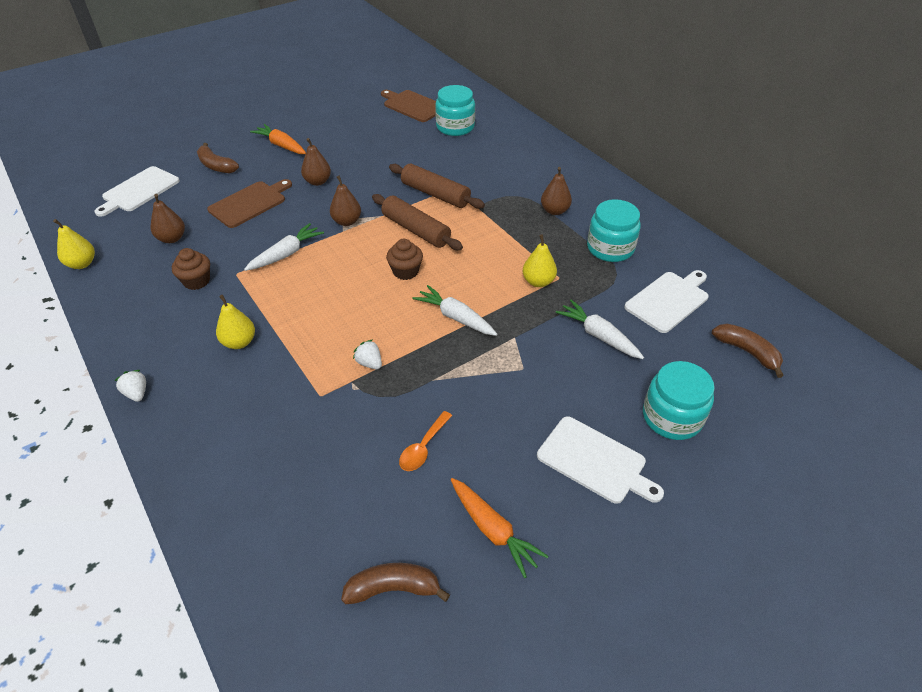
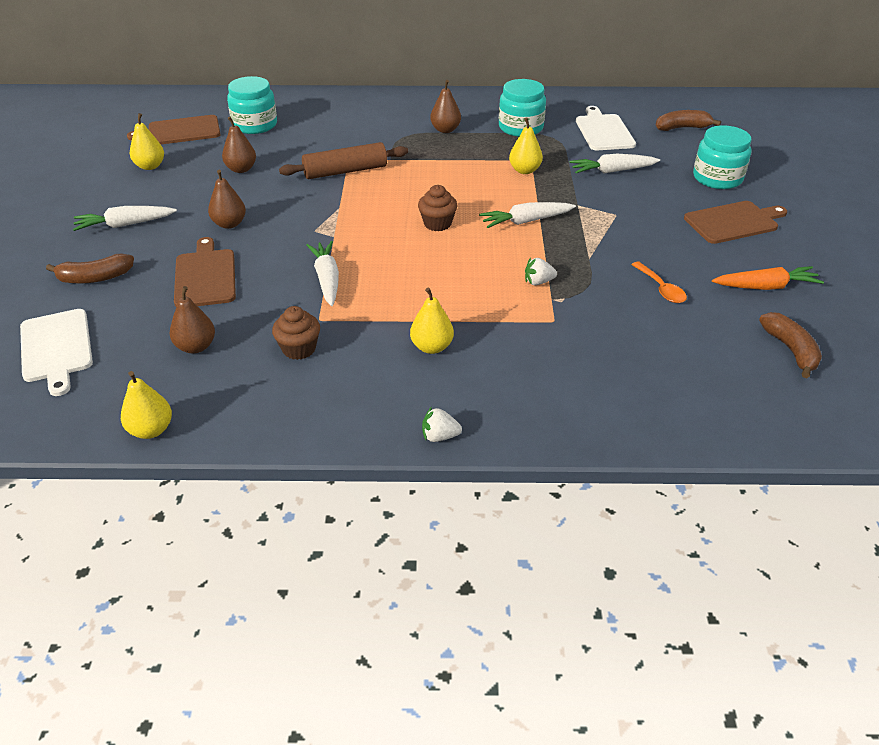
camera: 55 degrees left, 5 degrees down
(281, 146) = (125, 225): orange carrot -> white carrot
(347, 221) = (321, 229): brown pear -> brown pear (241, 169)
(357, 118) = (150, 166): none -> yellow pear
(393, 588) = (790, 350): brown banana -> brown banana turned 135 degrees clockwise
(416, 230) = (385, 198): brown rolling pin -> none
(595, 461) = (733, 222): white cutting board -> brown cutting board

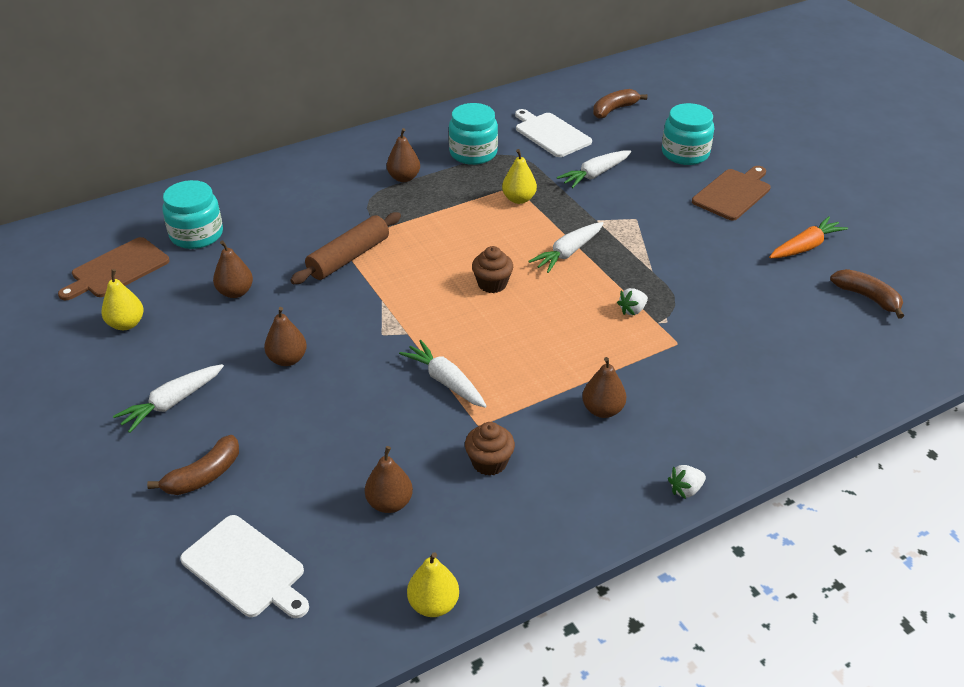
camera: 30 degrees left, 0 degrees up
(205, 276) = (322, 426): brown cutting board -> none
(432, 347) = (602, 410): yellow pear -> brown pear
(661, 289) = (732, 279): orange spoon -> none

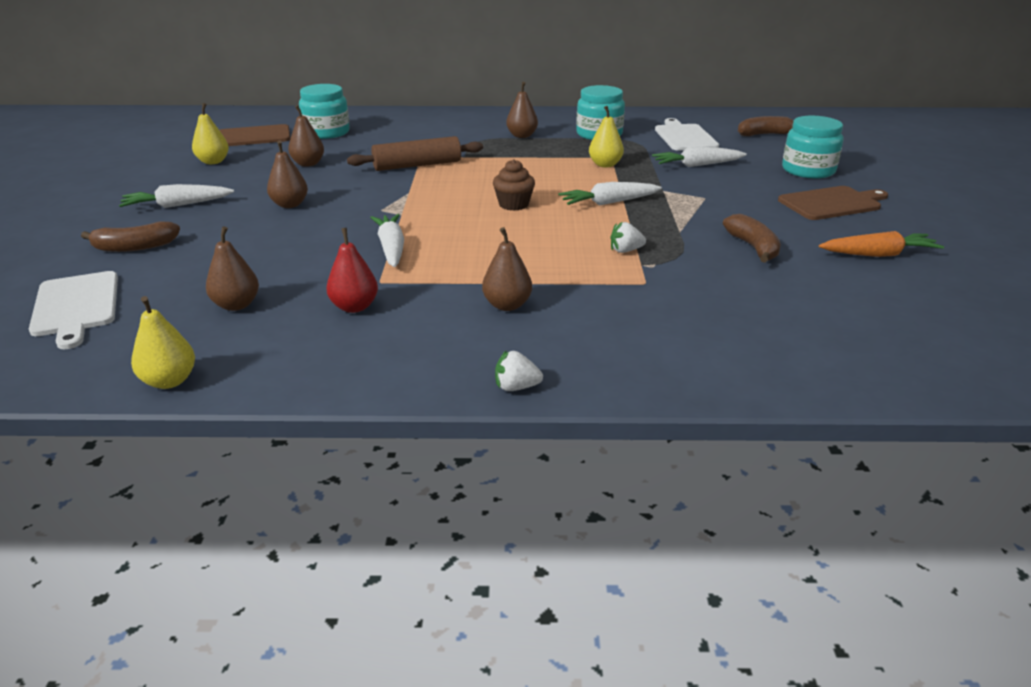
camera: 30 degrees right, 10 degrees down
(489, 462) = (354, 307): brown cupcake -> red pear
(867, 297) = (919, 308): brown banana -> brown banana (753, 247)

